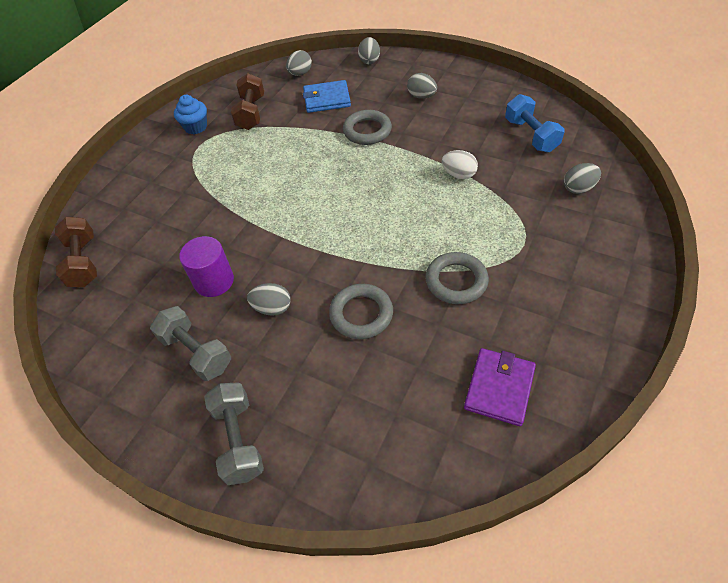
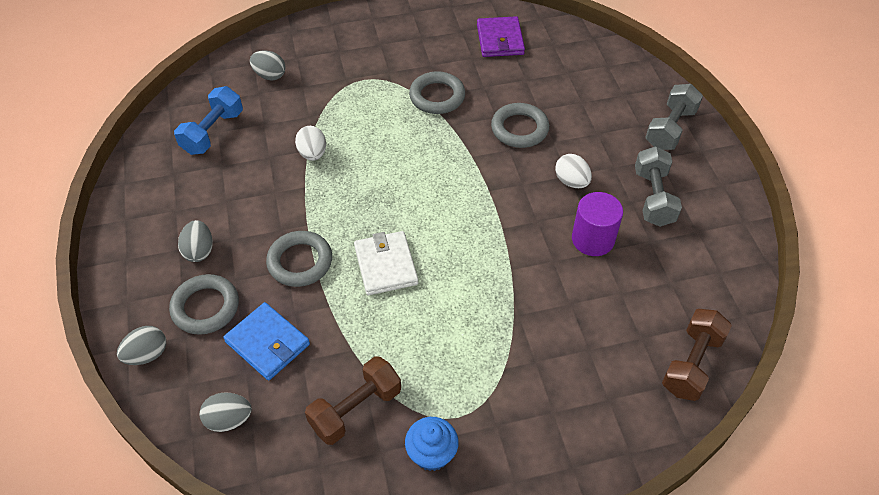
camera: 135 degrees left, 0 degrees up
(272, 308) = (571, 181): grey egg -> white egg
(321, 165) = (386, 265): none -> white wallet
(377, 86) = (205, 307): none -> grey ring
(499, 388) = (500, 40): purple wallet -> purple wallet turned 75 degrees counterclockwise

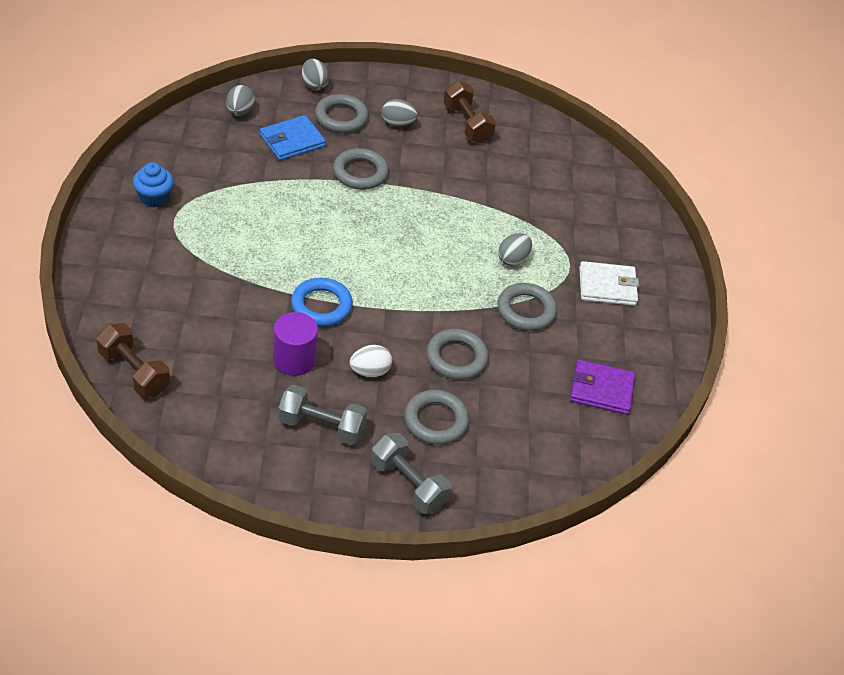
camera: 100 degrees right, 5 degrees down
(213, 132) = (530, 153): blue dumbbell -> none
(270, 75) = (595, 202): grey egg -> grey egg (513, 259)
(312, 154) = (479, 207): white egg -> none
(355, 409) = (212, 170): brown dumbbell -> brown dumbbell (467, 124)
(386, 265) = (332, 219): white wallet -> white wallet (607, 286)
(513, 239) = (321, 306): none -> blue ring
(596, 127) = (436, 420): none -> grey ring

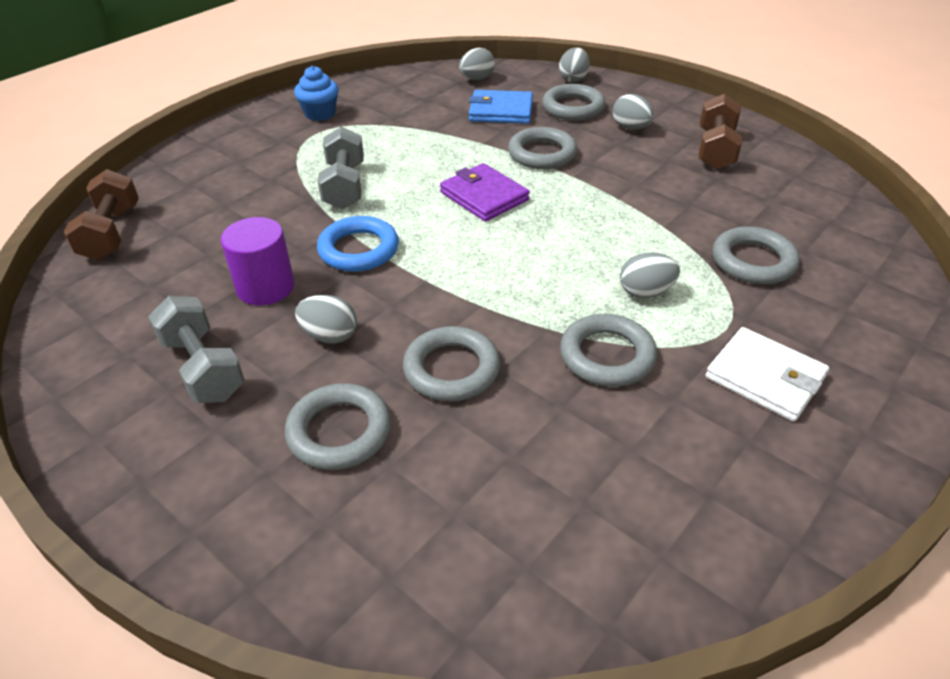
camera: 45 degrees right, 5 degrees down
(370, 371) = (329, 335): white egg -> grey egg
(408, 484) = (209, 494): grey dumbbell -> grey dumbbell (344, 186)
(552, 211) = (753, 261): none -> grey ring
(601, 390) = (628, 516): purple wallet -> purple wallet (484, 196)

